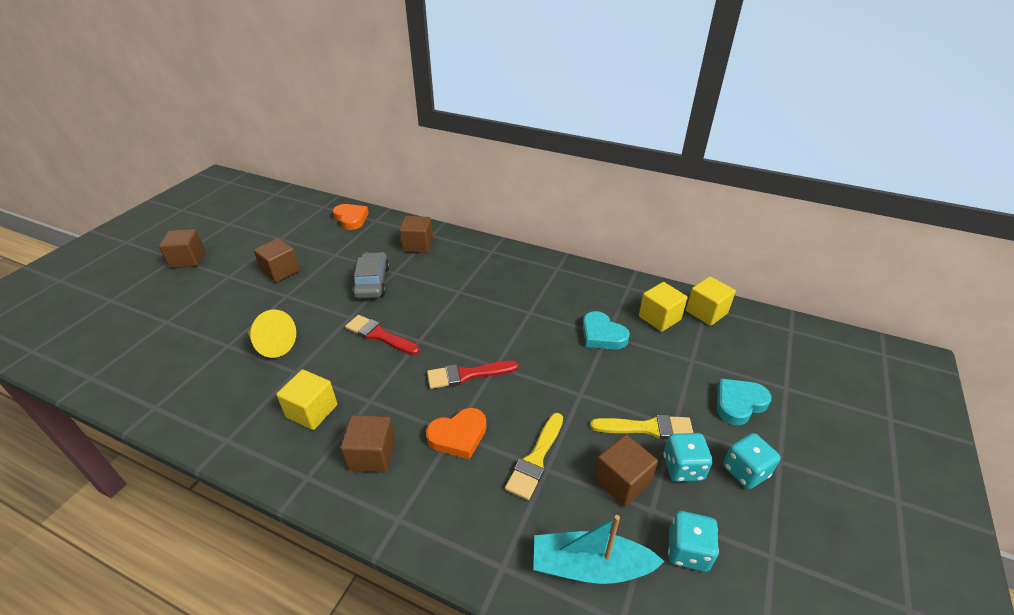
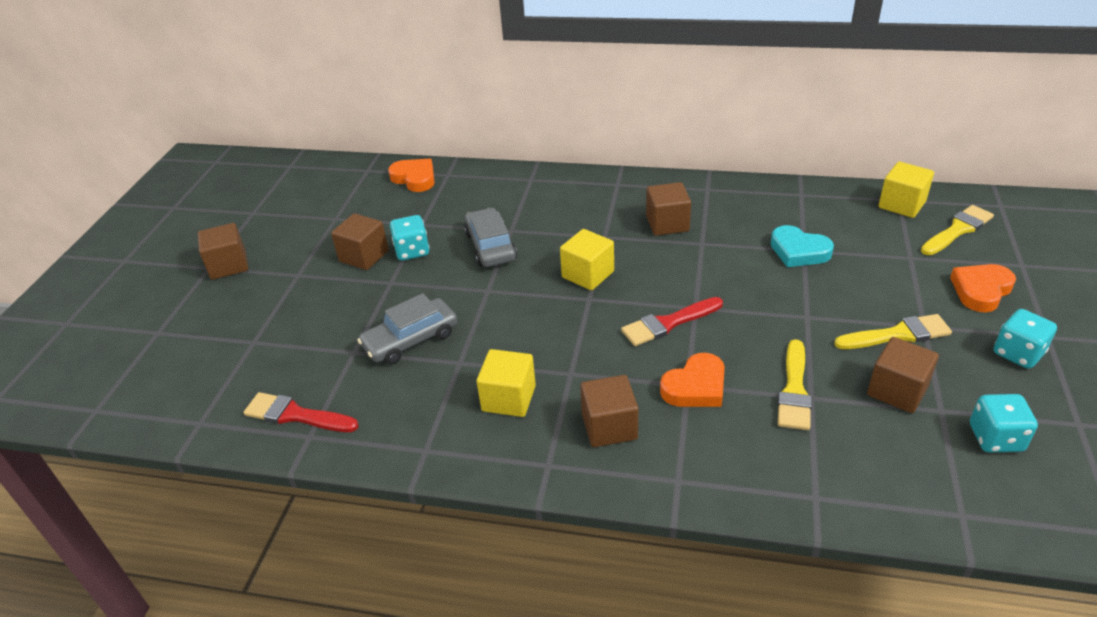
camera: 10 degrees left, 0 degrees up
(272, 345) = (410, 340): yellow cone -> grey car
(379, 335) = (537, 303): red brush -> red brush (296, 415)
(418, 245) = (521, 194): brown cube -> brown cube (667, 224)
(590, 566) = (905, 475): turquoise boat -> none
(659, 318) = (853, 221): yellow cube -> yellow cube (588, 274)
(683, 467) = (953, 364): turquoise dice -> turquoise dice (412, 251)
(739, 403) = (981, 290): turquoise heart -> orange heart
(743, 344) = (957, 230): none -> yellow brush

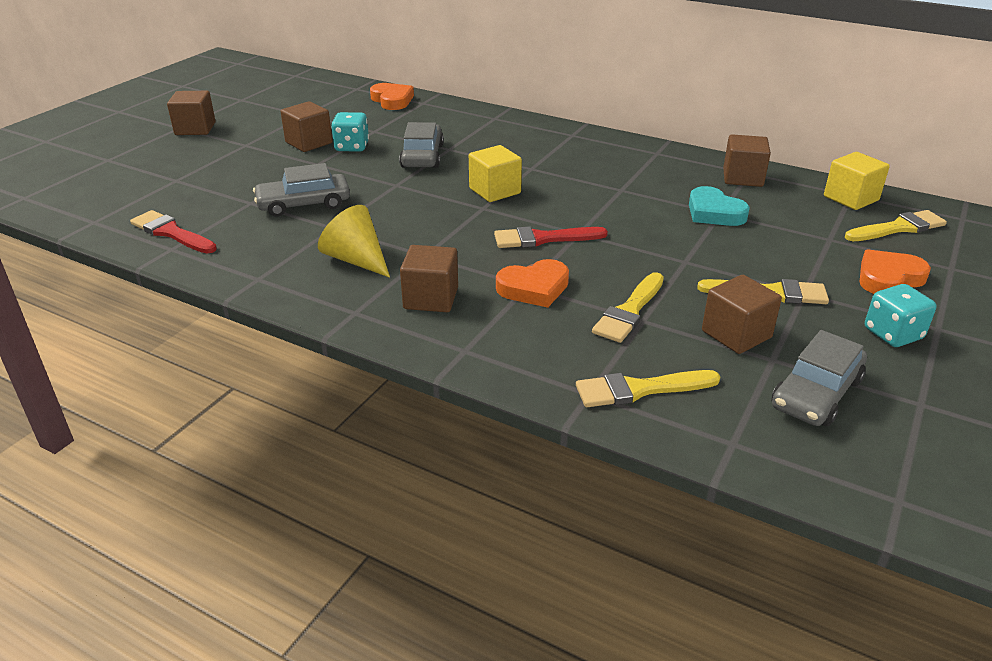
camera: 15 degrees right, 5 degrees down
(509, 398) = (356, 260): yellow cube -> yellow cone
(667, 224) = (598, 170): brown cube -> brown cube (742, 178)
(854, 479) = (639, 389): none -> yellow brush
(995, 438) = (816, 393): turquoise dice -> grey car

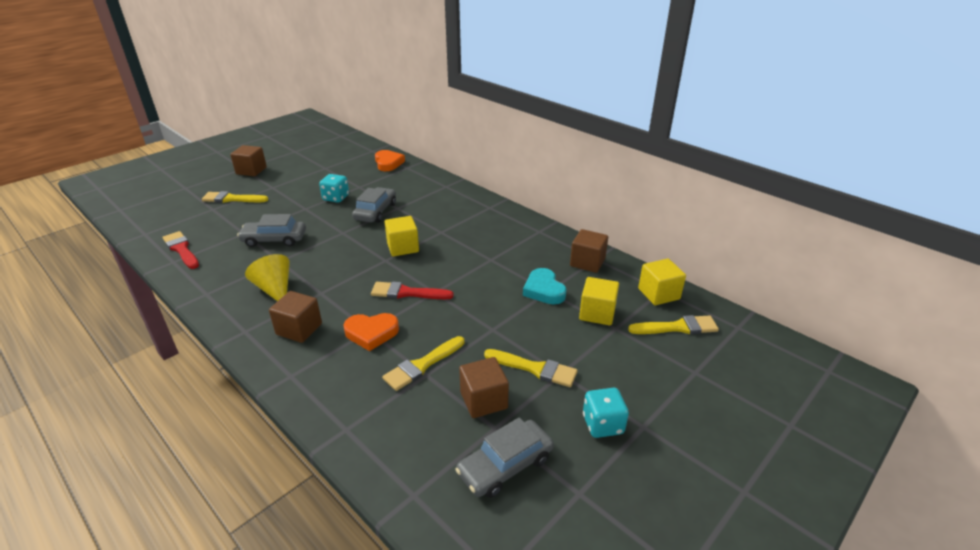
camera: 15 degrees right, 0 degrees up
(309, 143) = (311, 191): brown cube -> none
(639, 389) = (381, 433): yellow brush -> yellow brush (232, 199)
(796, 227) = (597, 313): none -> yellow cube
(888, 278) = (636, 372): orange heart -> none

